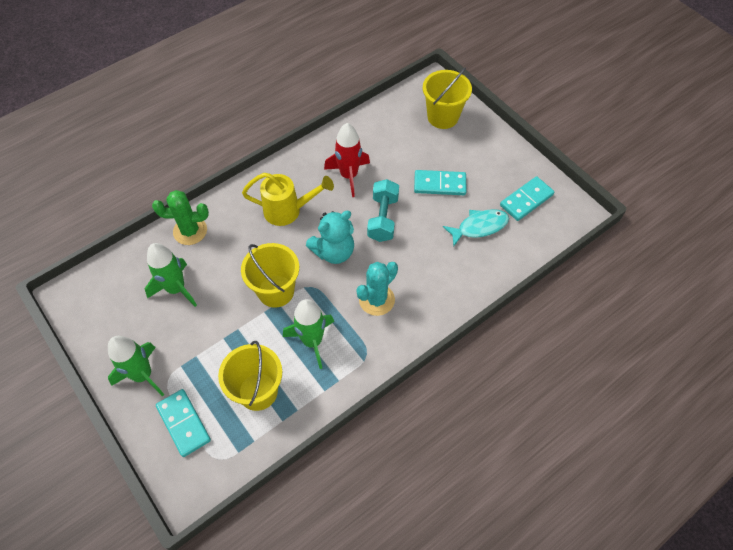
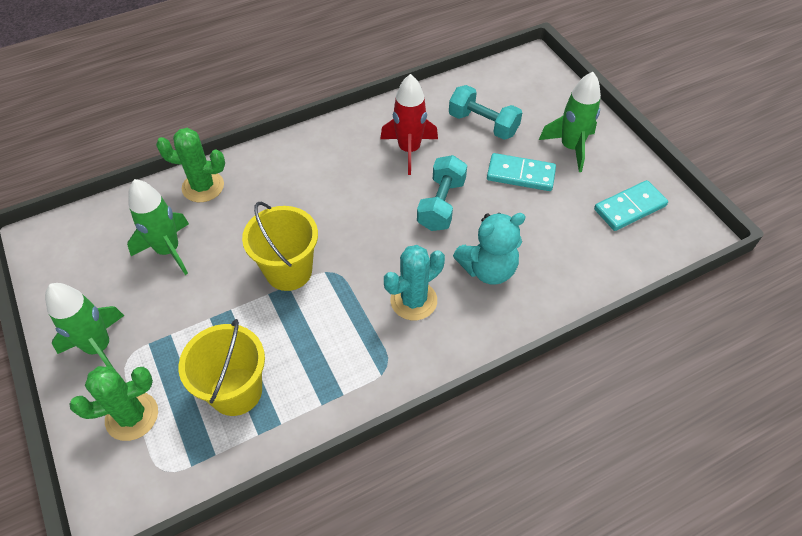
camera: 10 degrees right, 5 degrees down
(183, 423) = (132, 416): turquoise domino -> green cactus
(288, 210) = (326, 180): yellow watering can -> none
(312, 341) = (320, 339): green rocket -> green rocket (570, 147)
(334, 251) = (371, 235): turquoise teddy bear -> turquoise teddy bear (488, 269)
(403, 145) = (483, 124): none -> turquoise dumbbell
(443, 117) = (538, 99): yellow bucket -> none
(479, 227) = (563, 231): turquoise fish -> none

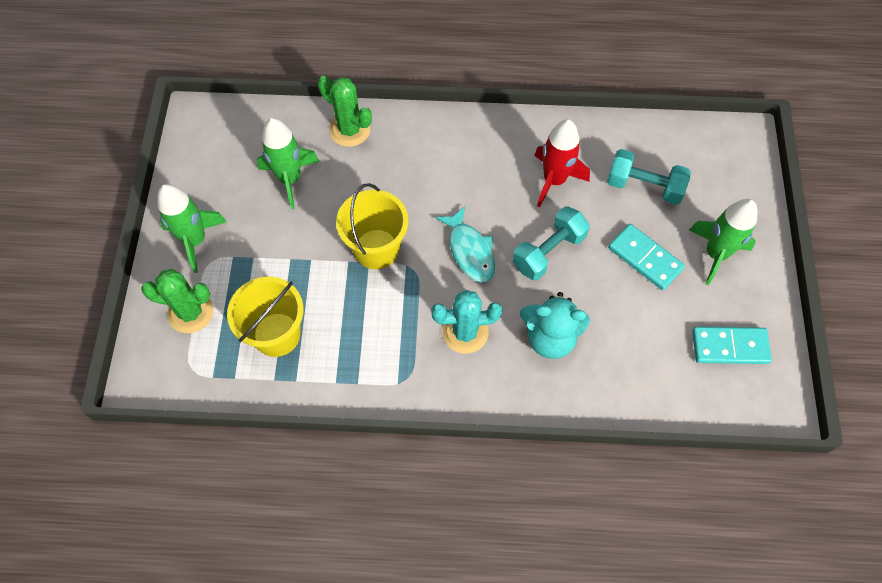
camera: 30 degrees right, 10 degrees up
(374, 234) = (470, 251): none -> turquoise fish
(483, 124) = (644, 186): turquoise dumbbell -> turquoise dumbbell turned 45 degrees counterclockwise

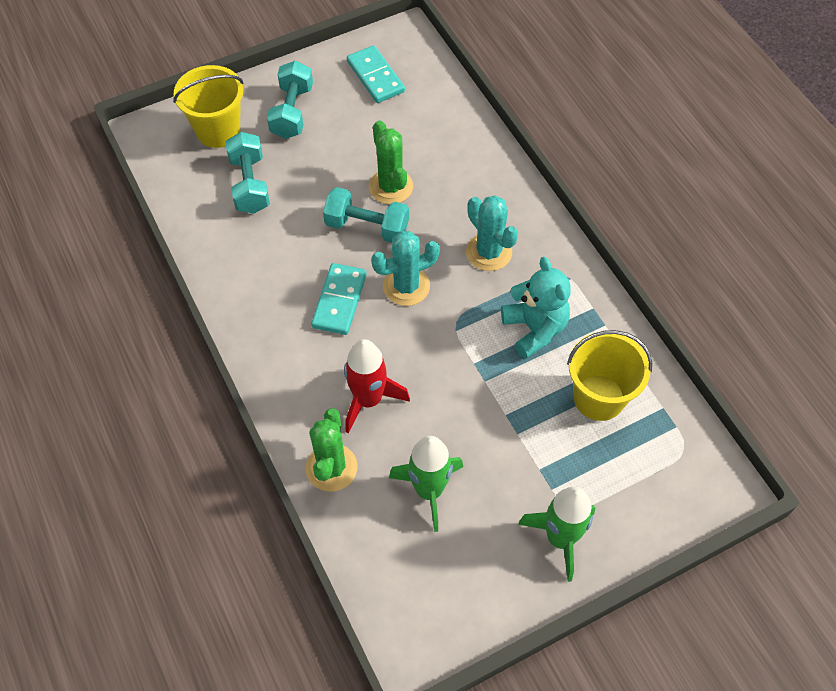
camera: 120 degrees left, 5 degrees down
(191, 312) = (634, 488): green cactus -> green cactus (391, 187)
(376, 249) = (456, 363): yellow bucket -> yellow bucket (218, 130)
(470, 251) = (406, 286): turquoise fish -> turquoise cactus
(550, 337) = (450, 191): turquoise teddy bear -> turquoise teddy bear (534, 329)
(554, 180) = (285, 255): red rocket -> red rocket (368, 400)
(645, 258) = (328, 157): turquoise domino -> turquoise domino (339, 301)
(715, 254) = (292, 112): green rocket -> turquoise dumbbell

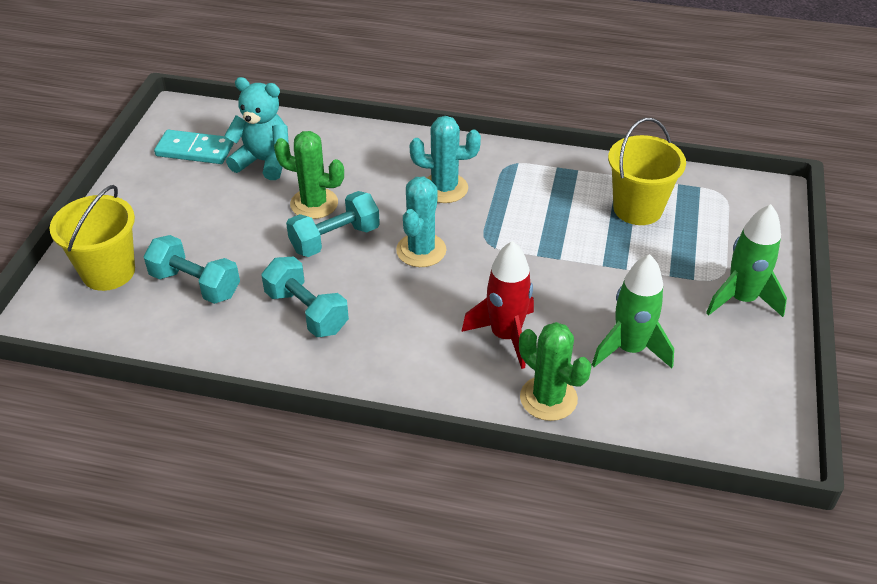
camera: 50 degrees left, 15 degrees down
(292, 112) = (158, 216): turquoise dumbbell -> turquoise dumbbell (306, 312)
(339, 301) = (387, 297): turquoise domino -> none
(534, 329) = (542, 205): turquoise teddy bear -> turquoise teddy bear (264, 161)

